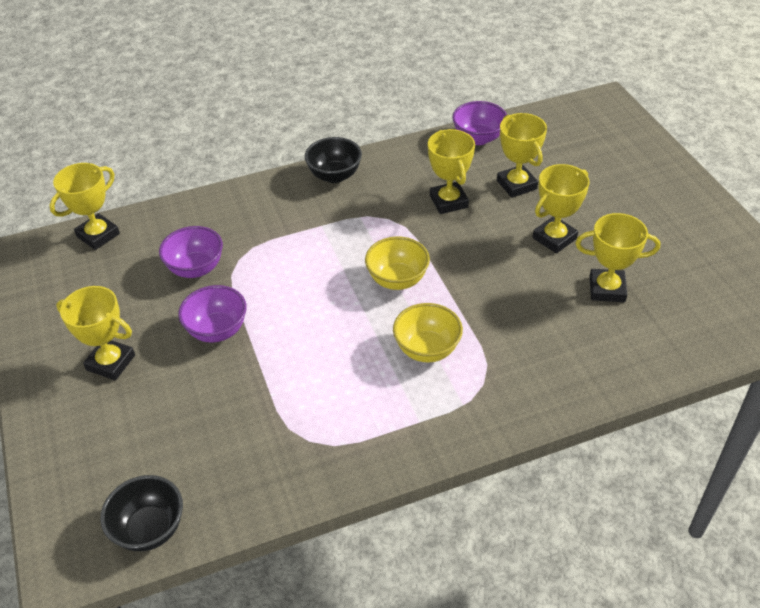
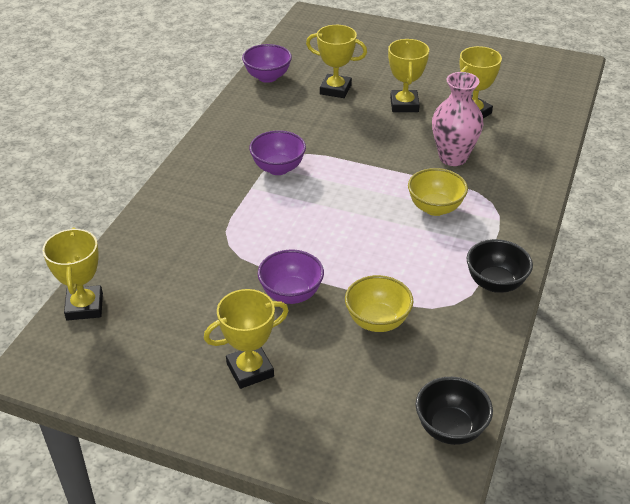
camera: 50 degrees left, 5 degrees down
(196, 268) = (207, 271): purple bowl -> purple bowl (278, 168)
(334, 176) = (207, 153): black bowl -> black bowl (495, 283)
(397, 280) = (355, 185): yellow bowl -> yellow bowl (377, 321)
(448, 201) = (310, 123): yellow trophy -> none
(517, 317) = (453, 157): none -> pink vase

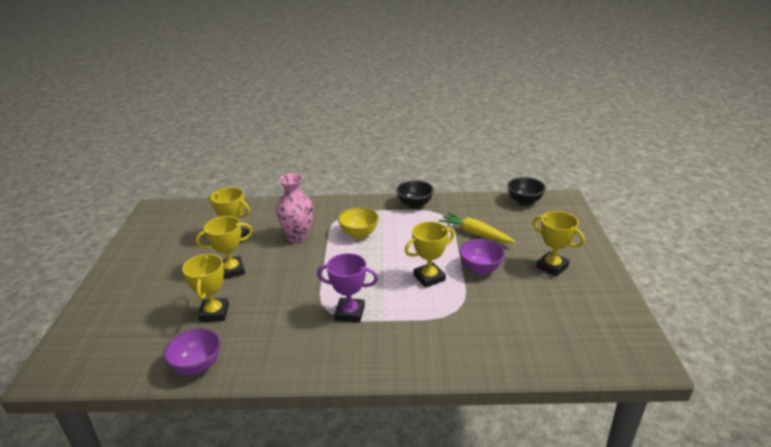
camera: 110 degrees left, 10 degrees down
(84, 307) = (577, 360): yellow trophy -> yellow trophy (429, 278)
(278, 168) = (350, 313): purple bowl -> purple trophy
(377, 321) = (475, 234): yellow bowl -> yellow carrot

